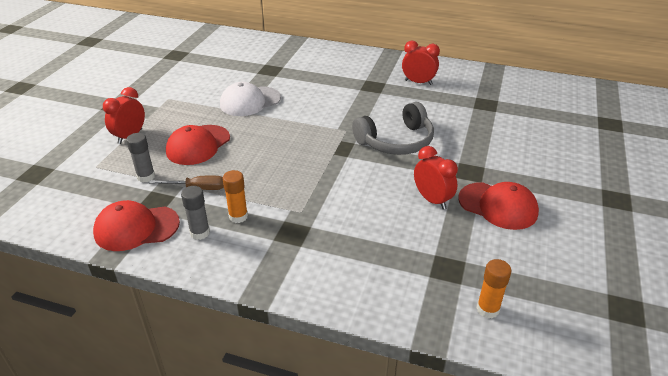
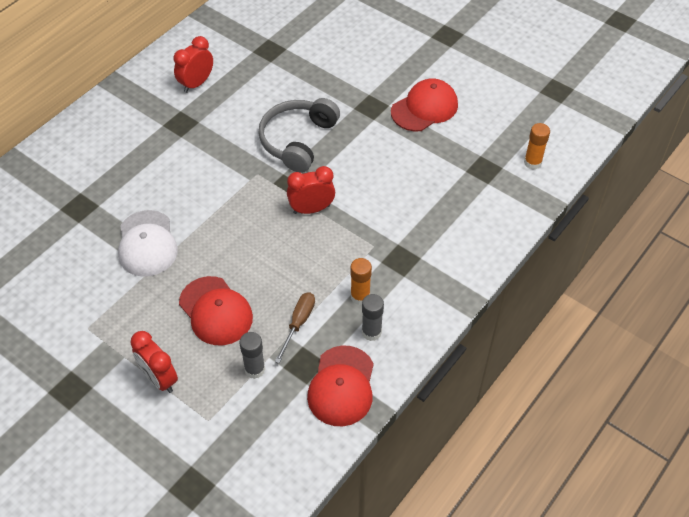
camera: 70 degrees left, 15 degrees up
(396, 141) = (298, 140): grey headphones -> grey headphones turned 150 degrees counterclockwise
(432, 200) = (398, 147): red clock -> red clock (311, 209)

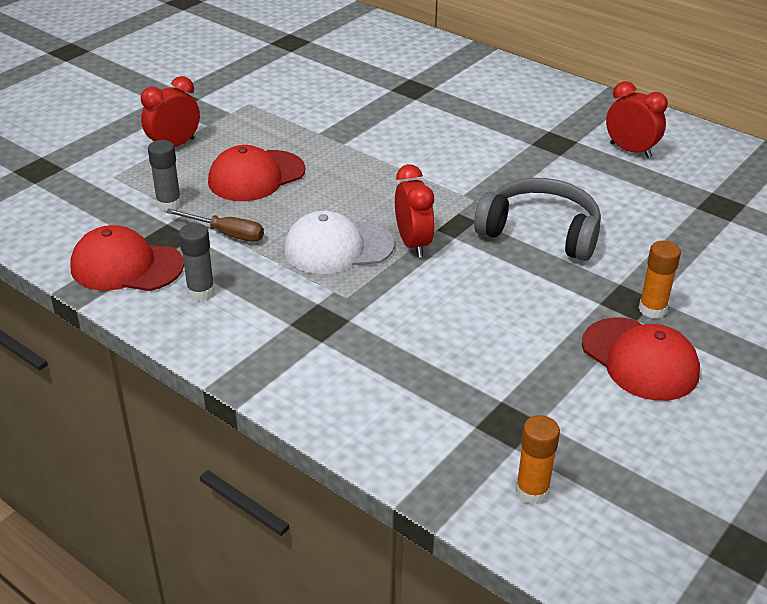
camera: 90 degrees right, 15 degrees down
(147, 244) = (358, 130): white cap -> white cap (338, 248)
(360, 296) = (260, 283): orange glue stick -> orange glue stick (652, 309)

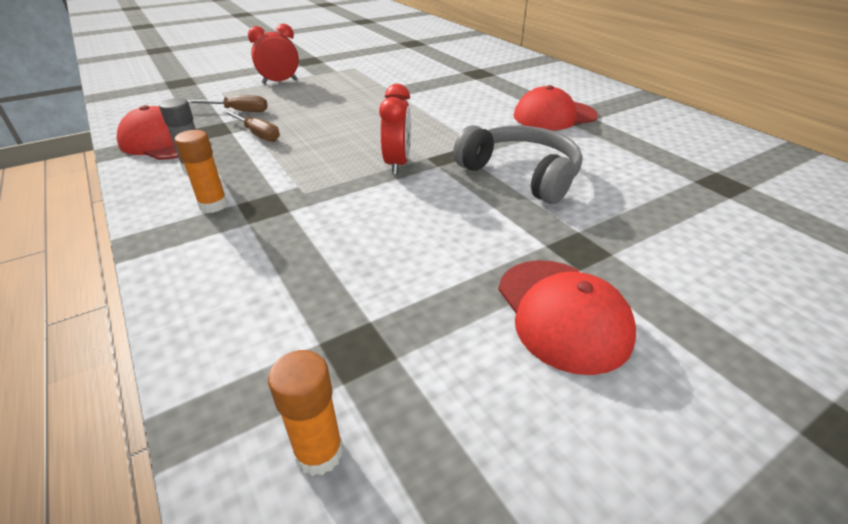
camera: 20 degrees right, 0 degrees up
(169, 204) = (238, 111): grey glue stick -> brown screwdriver
(256, 176) = (316, 105): red cap -> red cap (554, 116)
(338, 248) = (332, 156): white cap -> none
(630, 150) = (643, 130): red clock -> none
(652, 309) = (603, 263): orange glue stick -> orange glue stick (213, 205)

